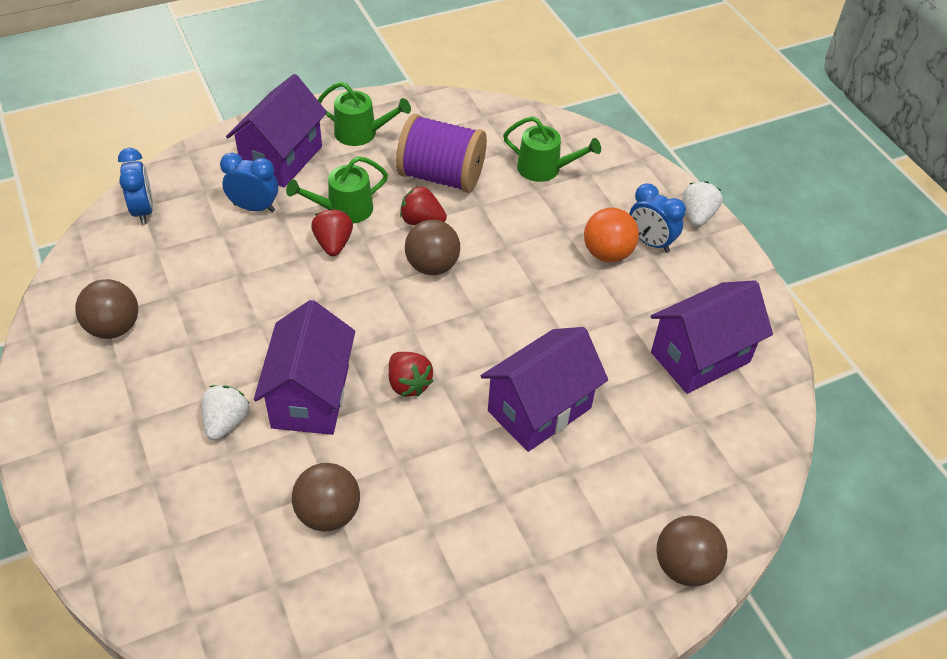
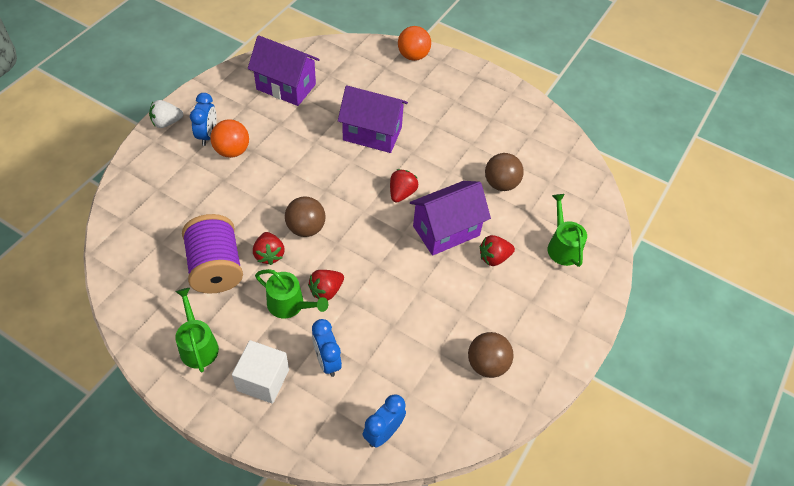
camera: 125 degrees left, 5 degrees up
(226, 422) = (494, 258): white strawberry -> red strawberry
(282, 158) = (263, 380): purple house -> white cube
(544, 169) = (168, 214): green watering can -> green watering can (562, 247)
(684, 566) = (413, 56): brown ball -> orange ball

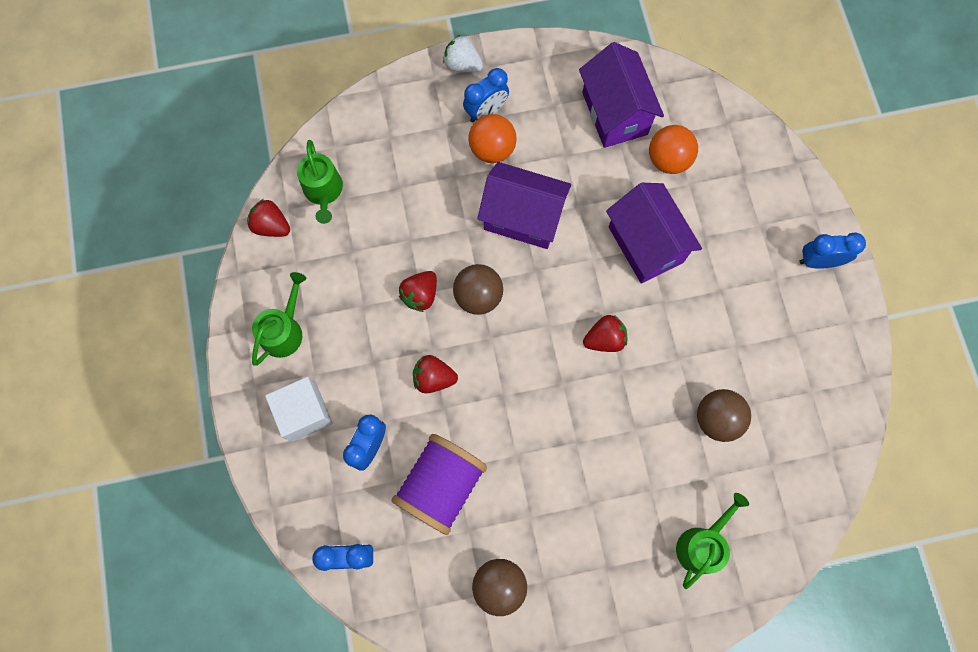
camera: 50 degrees right, 20 degrees up
(216, 267) = (365, 267): purple spool -> purple spool (441, 486)
(289, 305) = (390, 362): green watering can -> green watering can (323, 191)
(413, 56) = (790, 182): orange ball -> orange ball (668, 160)
(446, 230) = (605, 419): purple house -> purple house (522, 217)
(466, 79) = (818, 261): none -> blue clock
(494, 258) = (620, 491): red strawberry -> red strawberry (271, 226)

